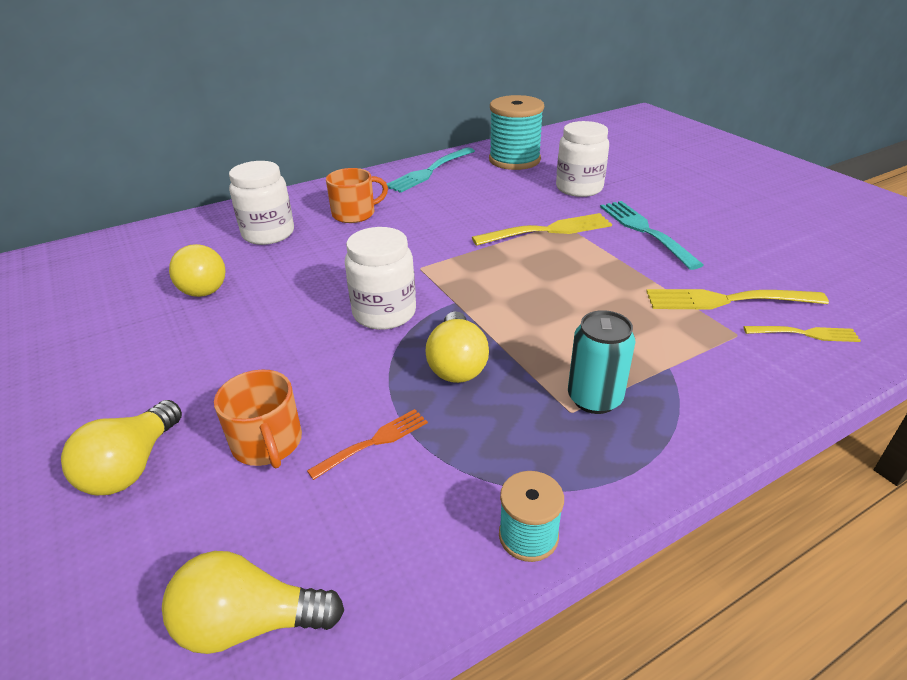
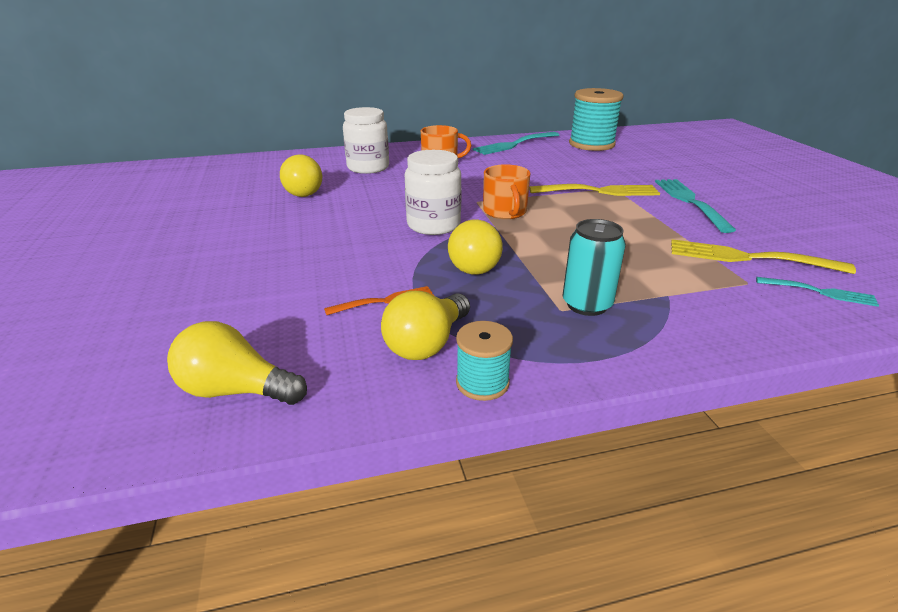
camera: 15 degrees right, 5 degrees down
(132, 466) = (202, 285): yellow light bulb -> yellow light bulb (427, 343)
(267, 443) = (304, 288): orange mug -> orange mug (505, 212)
(579, 188) = (641, 167): white jar -> none
(804, 334) = (819, 292): yellow fork -> turquoise fork

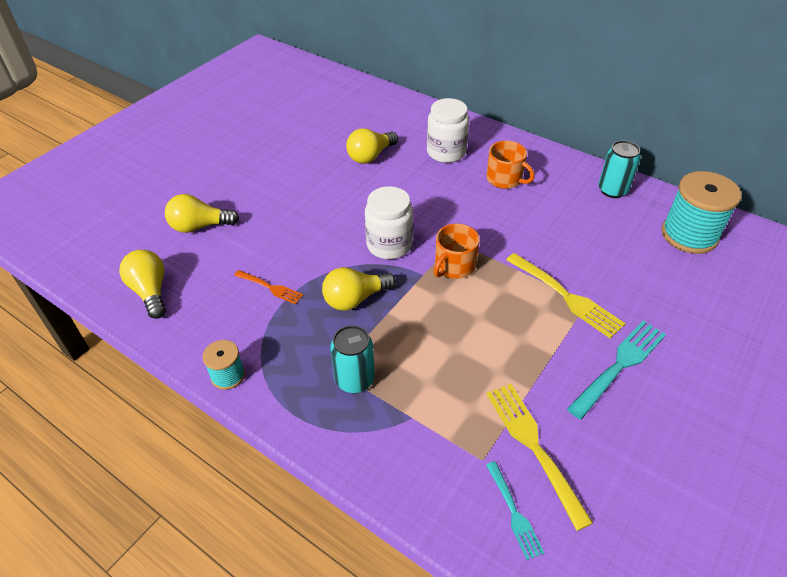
camera: 50 degrees right, 15 degrees up
(427, 343) = (244, 332): yellow light bulb -> yellow light bulb (200, 226)
(515, 144) = (612, 190): turquoise fork -> turquoise can

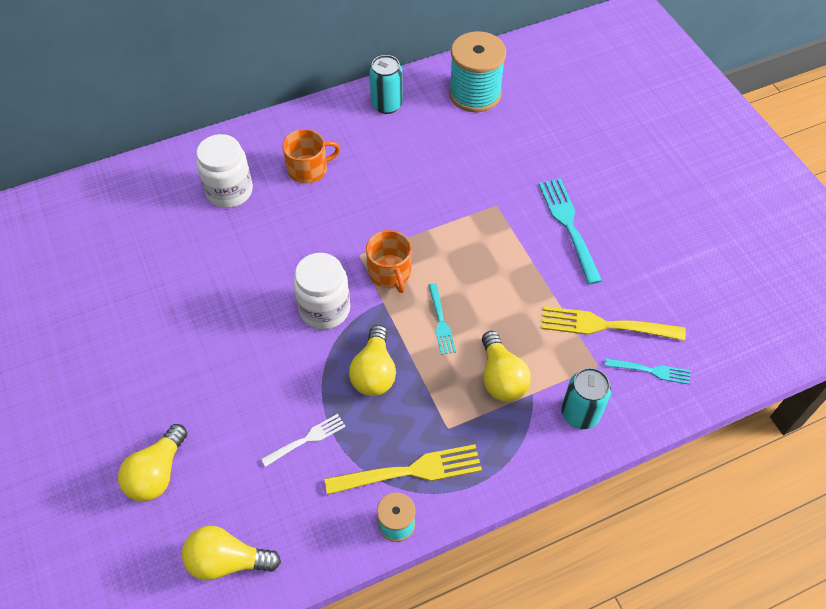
camera: 60 degrees left, 10 degrees up
(270, 287) = (306, 440): orange fork -> white fork
(354, 379) = (468, 418): turquoise can -> turquoise can (580, 413)
(370, 156) = (178, 257): yellow light bulb -> yellow light bulb (501, 377)
(435, 318) = (440, 321): none -> turquoise fork
(565, 296) = (480, 215): yellow fork -> yellow fork (409, 472)

